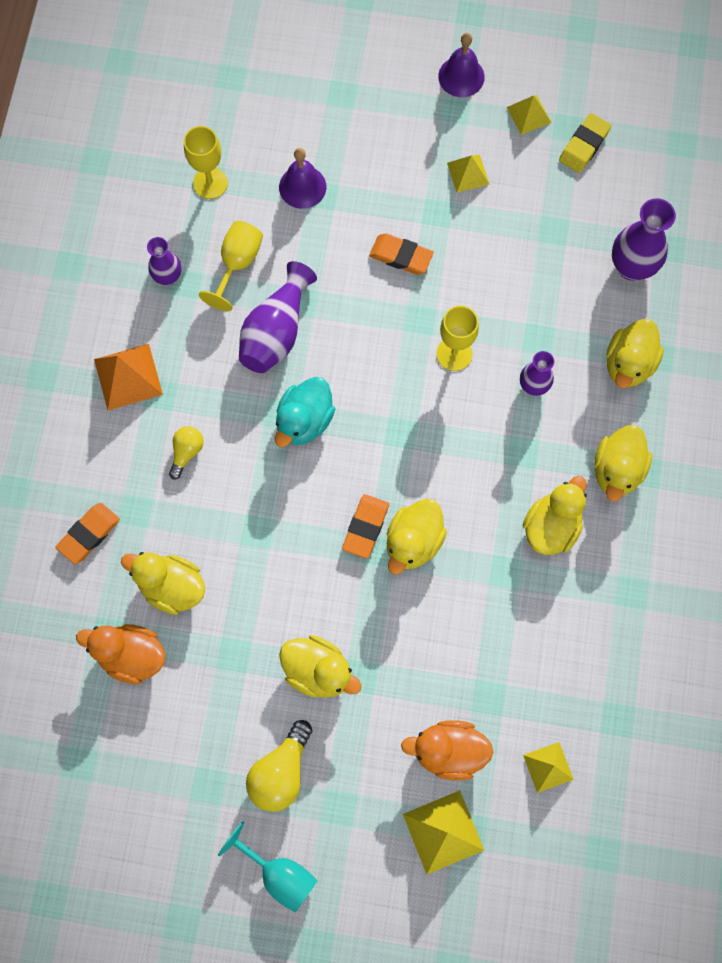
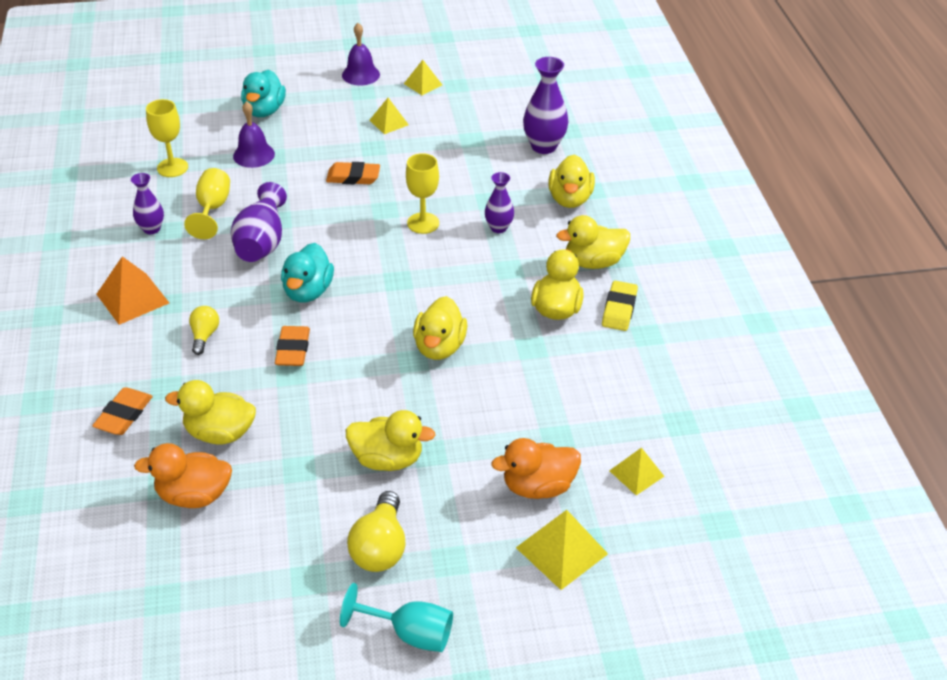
camera: 20 degrees left, 30 degrees down
(333, 112) = (264, 111): none -> turquoise duck
(365, 527) = (391, 347): orange eraser -> orange eraser (293, 349)
(584, 145) = (473, 92): yellow eraser -> yellow eraser (619, 309)
(617, 470) = (593, 262): yellow duck -> yellow duck turned 75 degrees clockwise

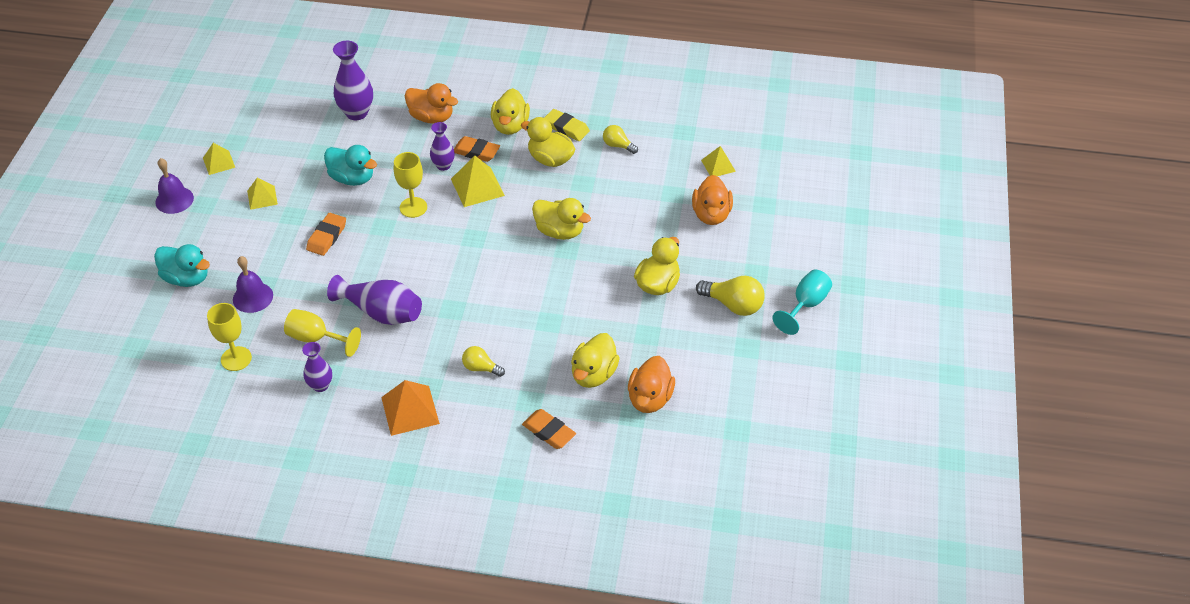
camera: 70 degrees left, 5 degrees up
(293, 349) = (523, 315): orange eraser -> orange eraser (476, 152)
(308, 291) = (460, 294): turquoise duck -> turquoise duck (352, 178)
(561, 550) = (766, 218): yellow pyramid -> yellow pyramid (477, 187)
(570, 199) = (431, 117): yellow duck -> orange duck
(615, 363) = (618, 145): none -> yellow light bulb

